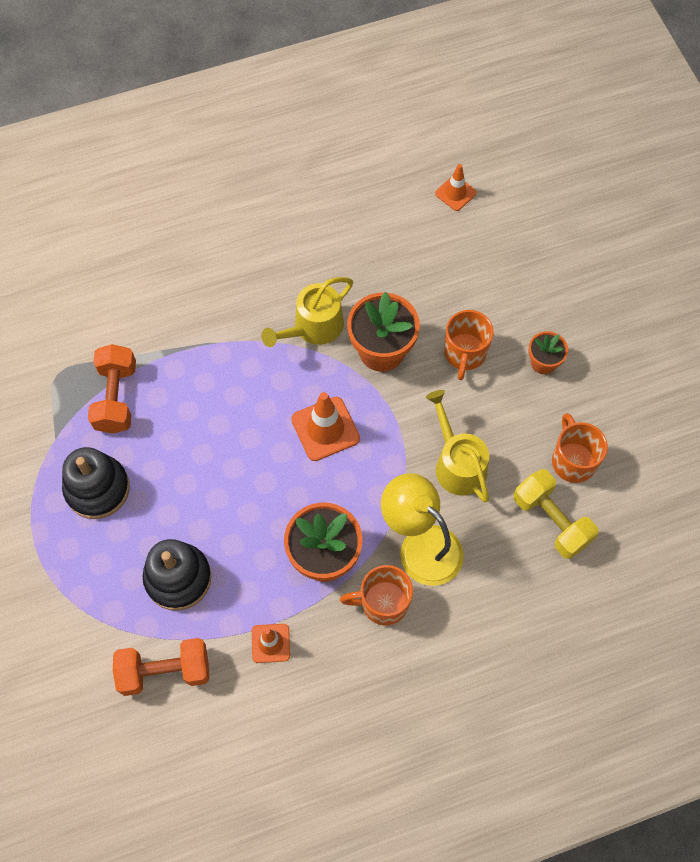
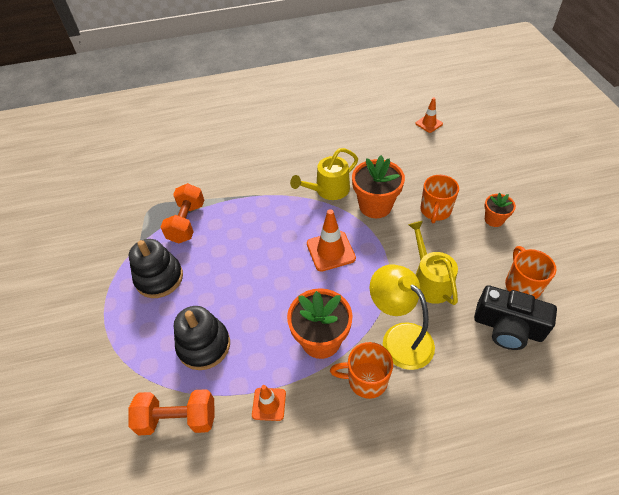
camera: 10 degrees right, 15 degrees down
(551, 520) = (507, 327): yellow dumbbell -> black camera

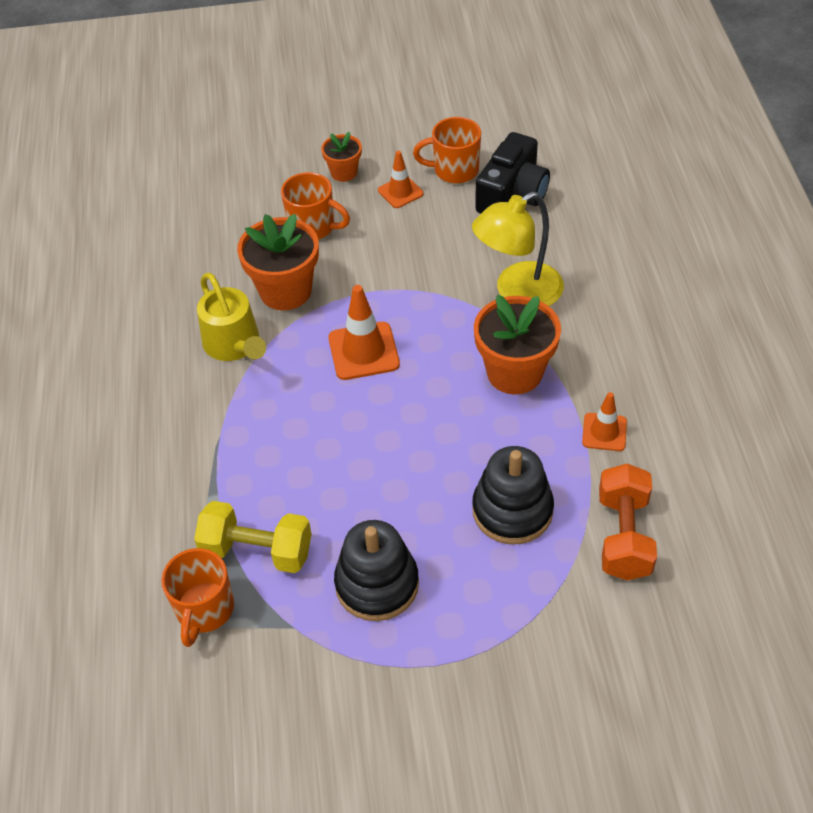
camera: 85 degrees left, 0 degrees up
(187, 223) = (257, 551): orange dumbbell -> yellow dumbbell
(366, 380) = (574, 331): orange mug -> orange mug (204, 610)
(429, 124) = (120, 204): orange traffic cone -> orange traffic cone (400, 192)
(430, 281) = (435, 251): yellow watering can -> none

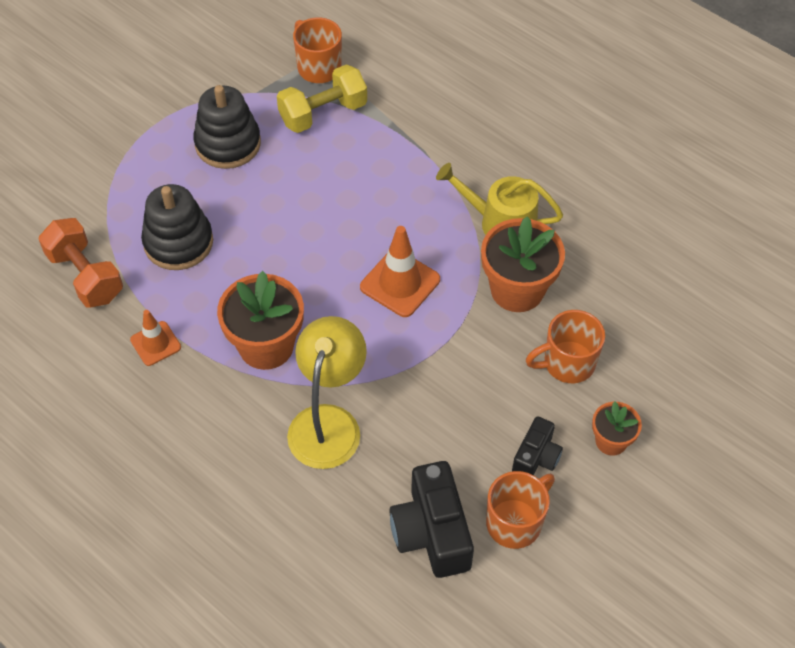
camera: 135 degrees right, 5 degrees up
(400, 192) = (536, 457): orange traffic cone -> black camera

